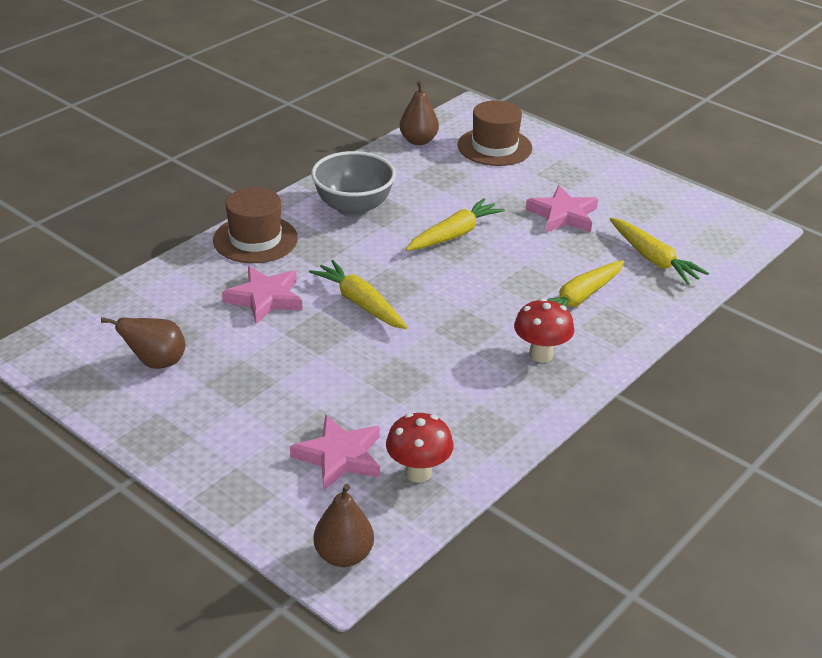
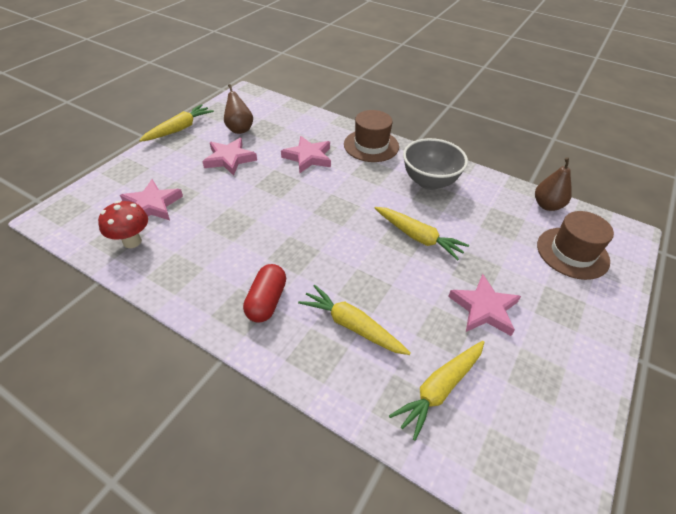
camera: 80 degrees right, 10 degrees up
(242, 376) = (229, 159): none -> pink star
(343, 555) = (64, 216): brown pear -> none
(360, 303) = (313, 197): yellow carrot -> yellow carrot (179, 129)
(540, 354) = (266, 301): red mushroom -> red capsule

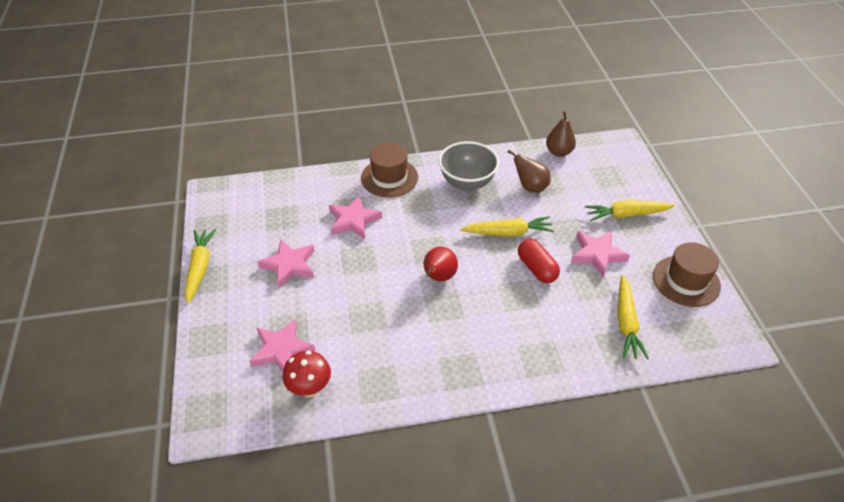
camera: 40 degrees left, 0 degrees up
(239, 129) = (258, 232): brown pear -> brown pear (530, 187)
(266, 301) = (468, 352): red capsule -> red capsule (536, 268)
(317, 232) = (438, 277): none -> red pear
(352, 326) = (539, 324): yellow carrot -> yellow carrot (626, 215)
(572, 253) = (605, 179): brown hat -> brown hat (686, 281)

